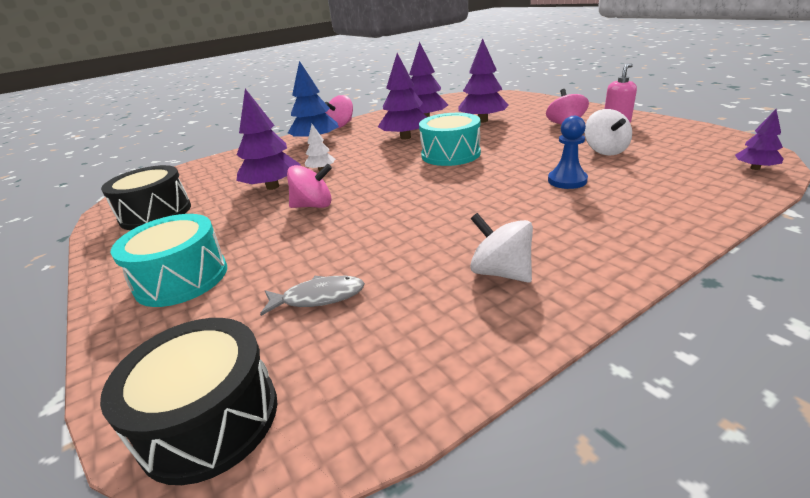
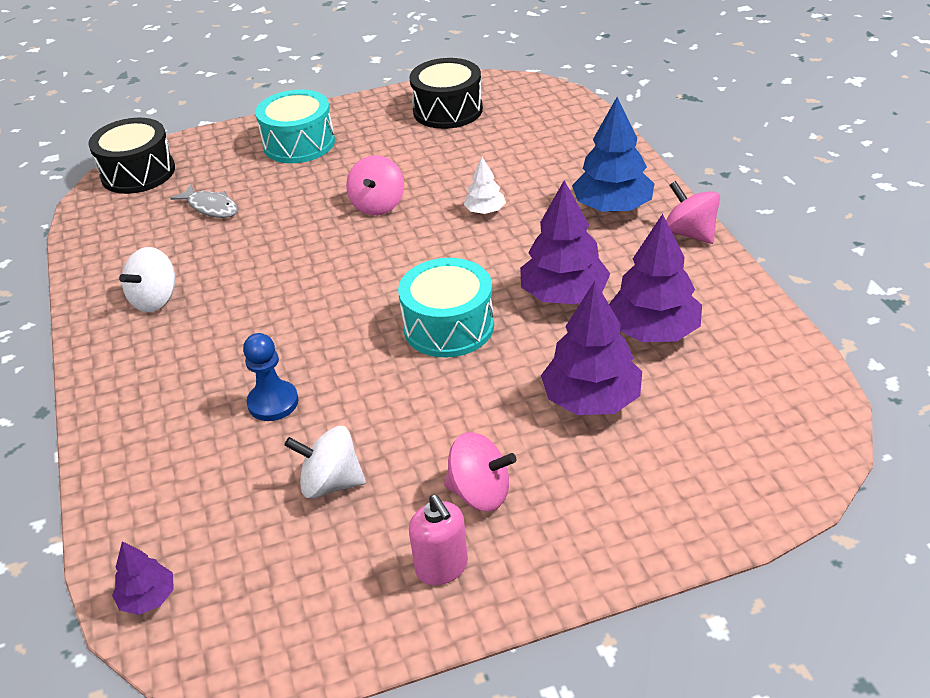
camera: 105 degrees right, 10 degrees up
(272, 187) = (458, 176): purple tree -> none
(318, 297) = (211, 207): grey fish -> grey fish turned 60 degrees counterclockwise
(501, 272) = (155, 299): white spinning top -> white spinning top turned 150 degrees clockwise

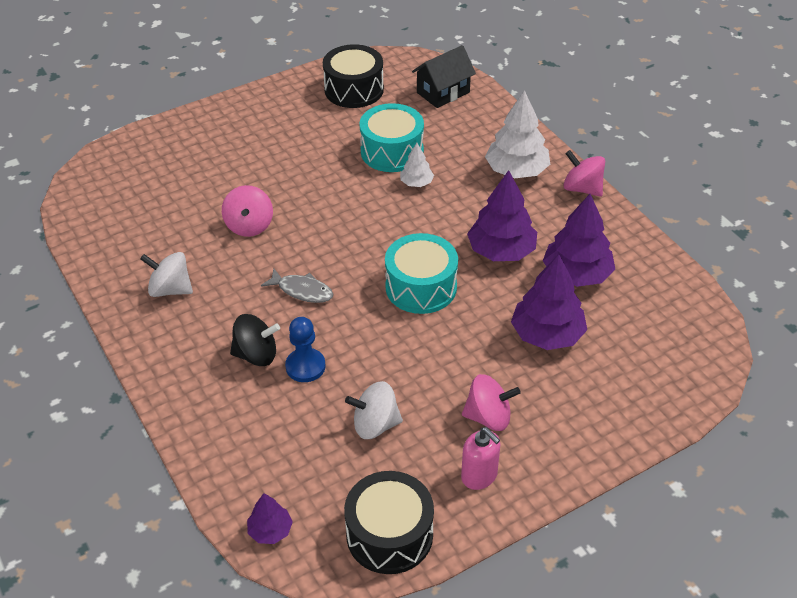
camera: 15 degrees left, 5 degrees up
(138, 173) = (102, 172): black drum -> black drum (389, 535)
(155, 299) = (170, 289): white spinning top -> white spinning top turned 90 degrees clockwise
(211, 207) = (183, 200): grey fish -> grey fish (302, 291)
(221, 382) = (256, 355): none -> black spinning top
(299, 144) = (236, 132): turquoise drum -> turquoise drum (392, 151)
(378, 205) = (326, 185): pink spinning top -> pink spinning top (249, 226)
(550, 119) = (443, 92): none -> black house
(612, 207) = (516, 171): blue tree -> white tree

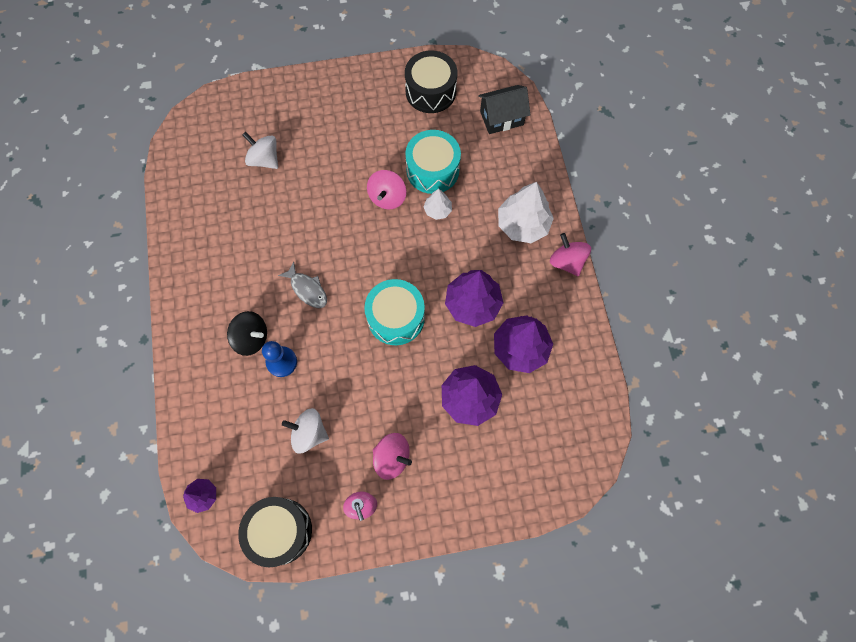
camera: 20 degrees right, 25 degrees up
(170, 289) = (214, 254): white spinning top -> white spinning top (264, 159)
(249, 226) = (293, 211): pink spinning top -> pink spinning top (387, 197)

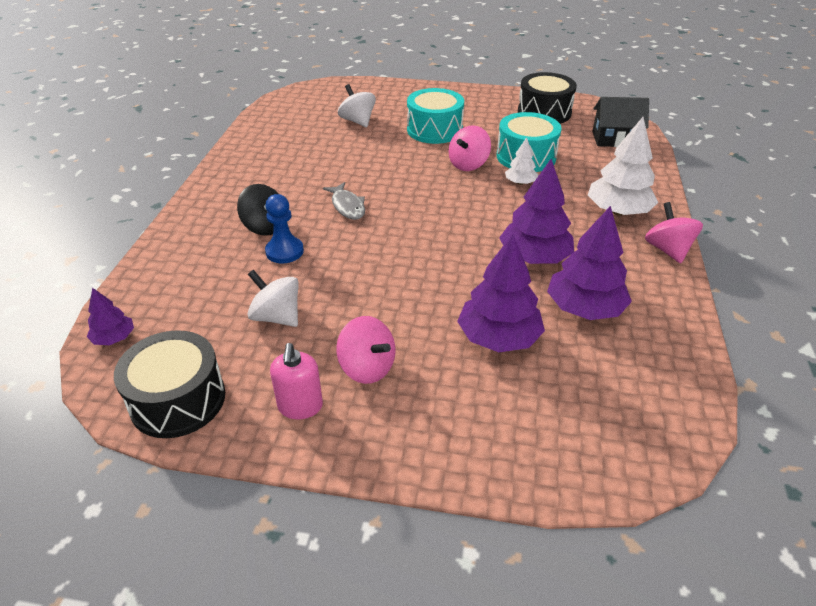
camera: 20 degrees right, 30 degrees down
(396, 317) = (435, 247): turquoise drum -> turquoise drum (434, 130)

